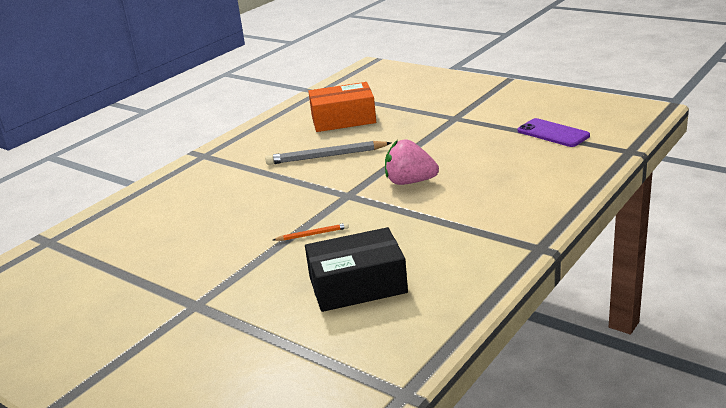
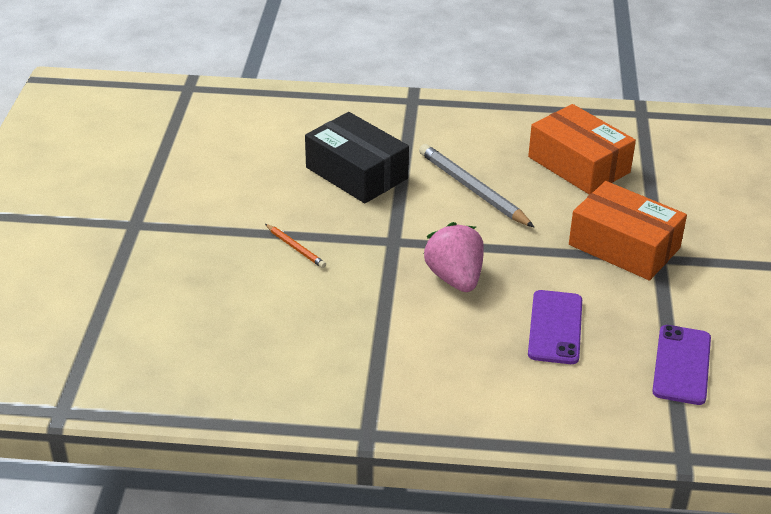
camera: 55 degrees right, 10 degrees up
(357, 285) = (218, 316): black box -> black box (356, 173)
(434, 124) = (624, 246): none -> orange box
(488, 161) = (555, 327): none -> purple phone

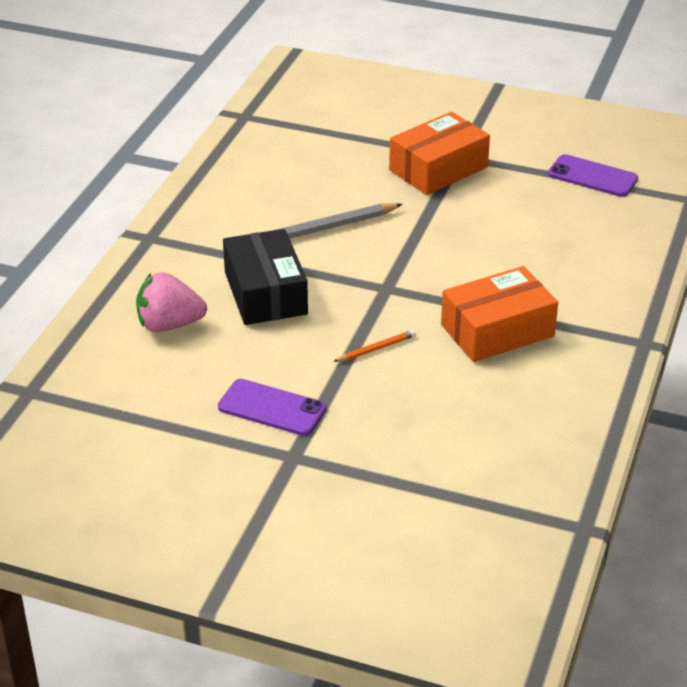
camera: 75 degrees left, 0 degrees up
(356, 173) = (265, 293): black box -> black box turned 75 degrees counterclockwise
(455, 278) = (453, 263): pink strawberry -> pink strawberry (169, 325)
(555, 327) = (534, 224): purple phone -> purple phone (271, 408)
(579, 165) = (310, 165): orange box -> orange box (497, 330)

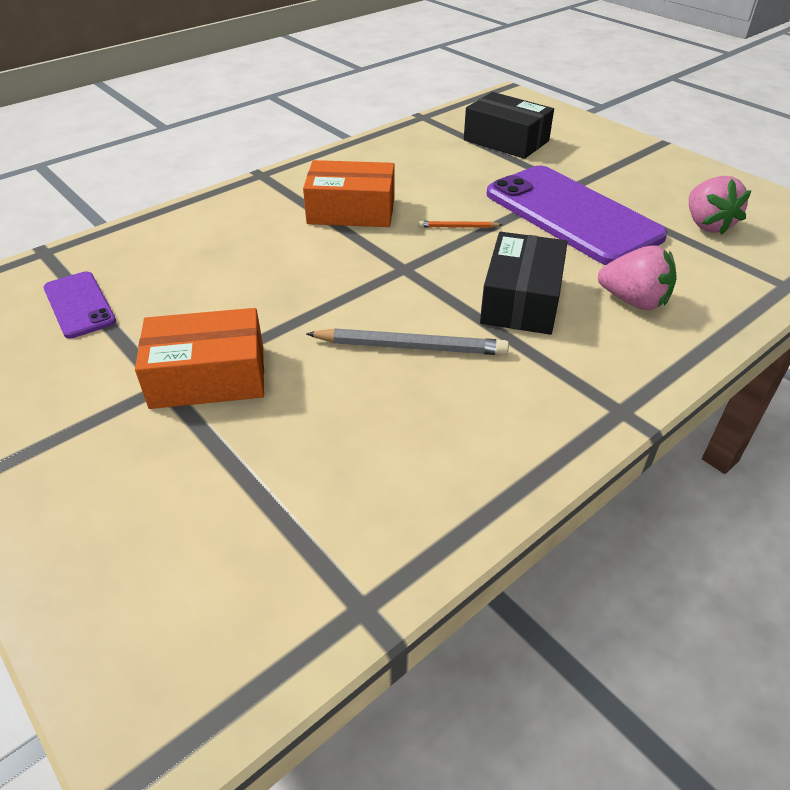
camera: 150 degrees left, 5 degrees up
(119, 447) = (707, 225): none -> pink strawberry
(271, 408) = (572, 215): purple phone -> purple phone, size x2.07
(429, 516) = (506, 140): none -> black box

